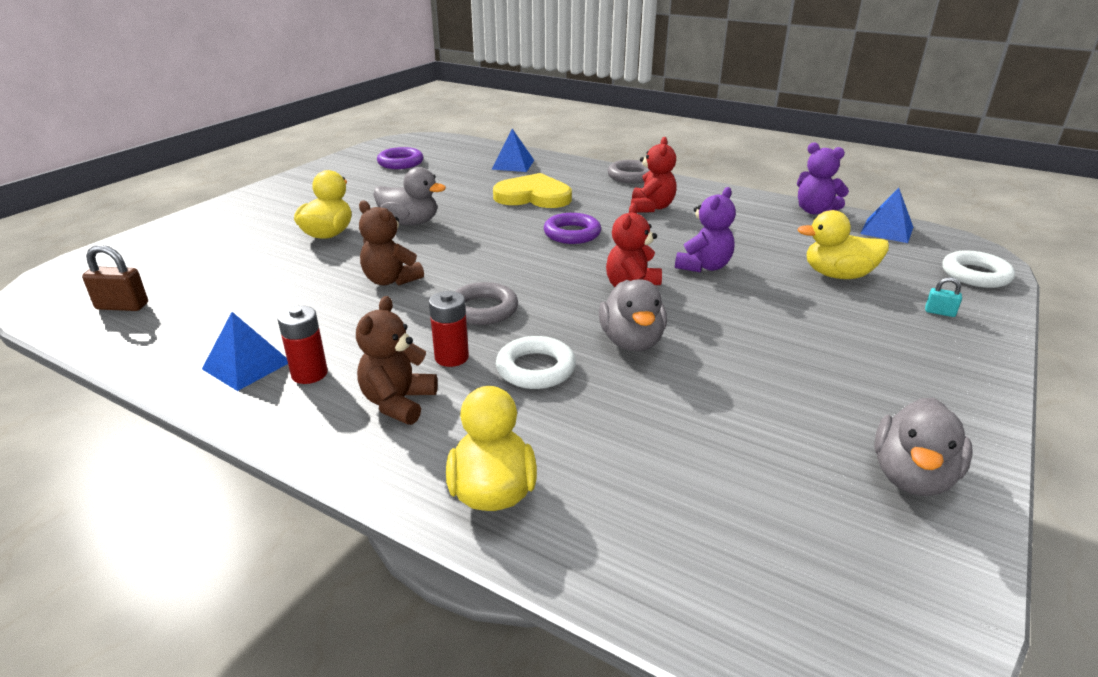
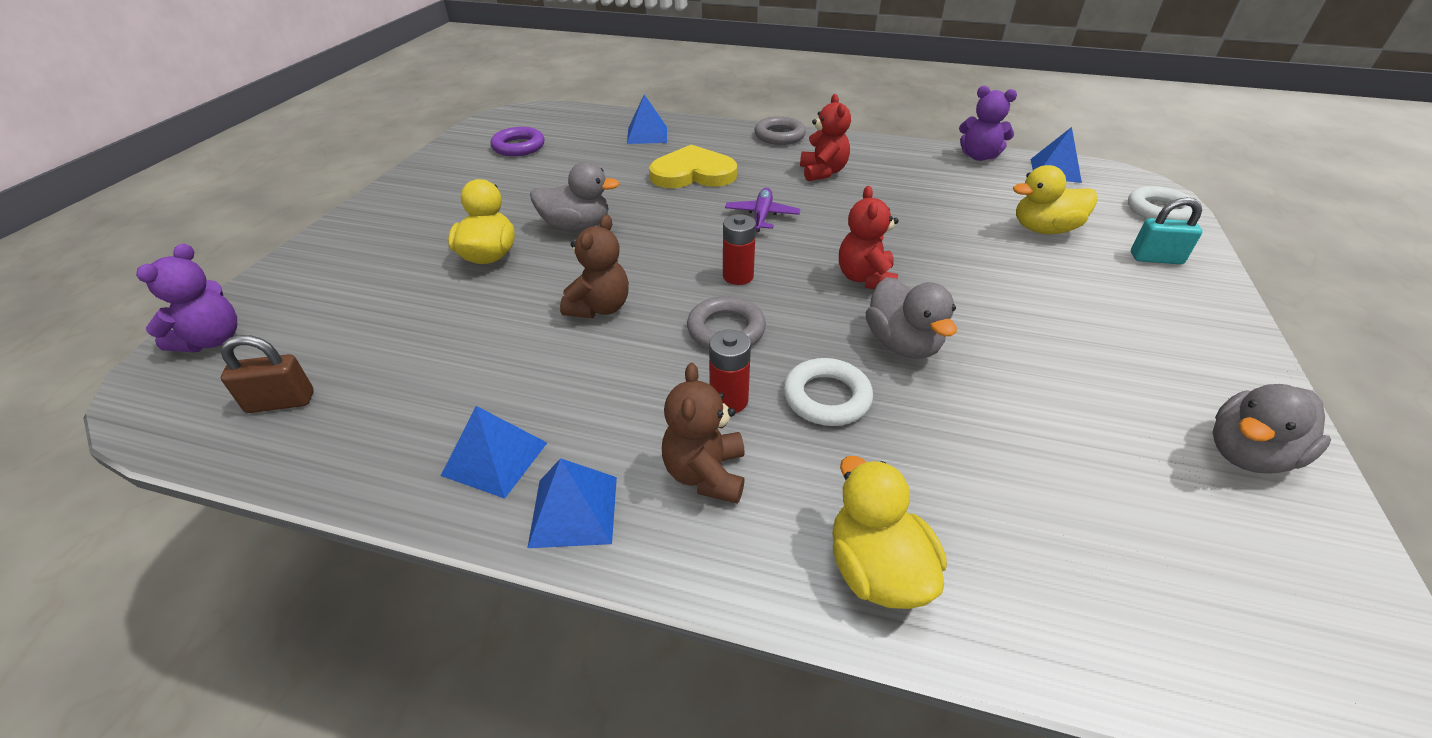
camera: 15 degrees left, 10 degrees up
(282, 408) = (574, 511): none -> blue pyramid
(309, 374) = (579, 455): red battery -> red battery (738, 276)
(391, 280) = (600, 308): brown teddy bear -> brown teddy bear turned 90 degrees counterclockwise
(572, 233) = (762, 216): purple ring -> purple plane
(704, 266) = (916, 238): purple teddy bear -> purple teddy bear (213, 340)
(911, 477) = (1247, 454): grey duck -> grey duck turned 45 degrees clockwise
(939, 312) = (1156, 258): turquoise padlock -> turquoise padlock, size x1.74

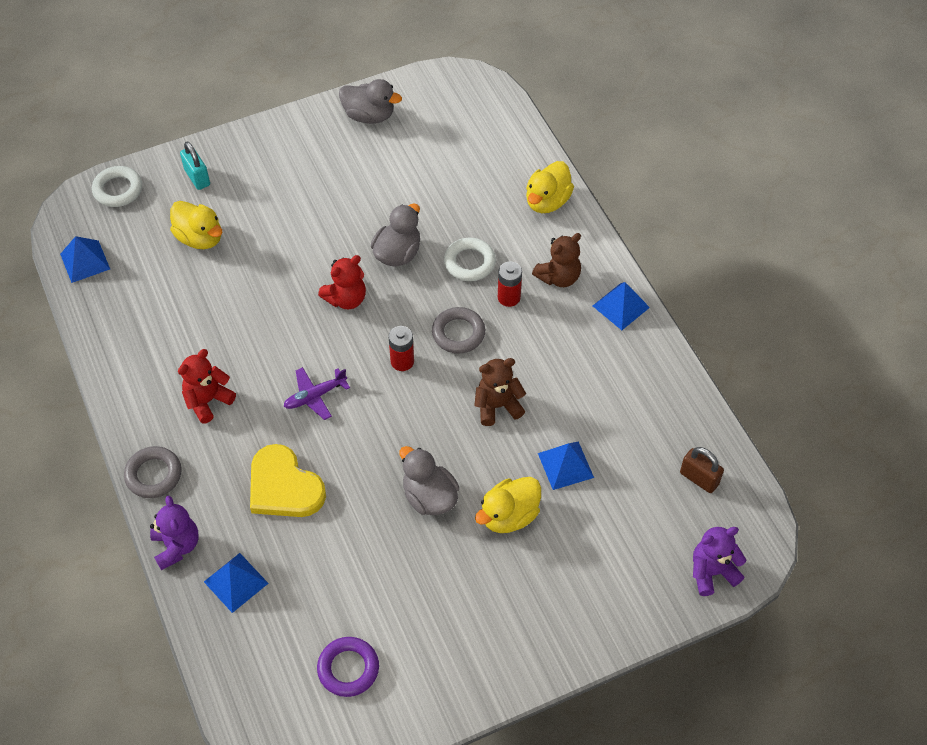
camera: 130 degrees left, 15 degrees up
(495, 459) = (629, 356): blue pyramid -> blue pyramid (565, 465)
(979, 156) = (91, 316): purple teddy bear -> purple teddy bear (177, 546)

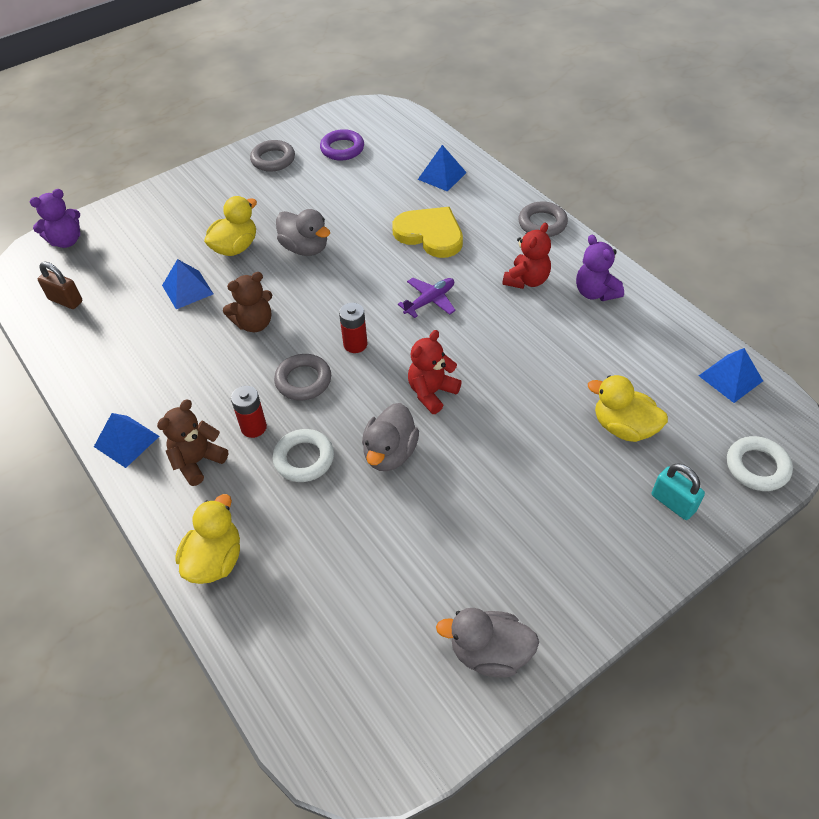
camera: 170 degrees right, 5 degrees down
(177, 546) = (497, 187): purple teddy bear -> purple teddy bear (595, 292)
(445, 668) = (273, 159): none -> grey ring

